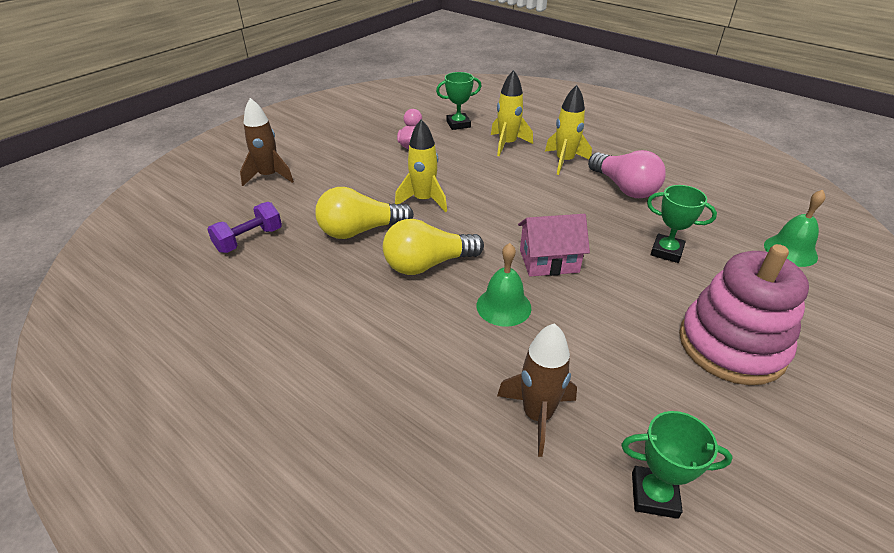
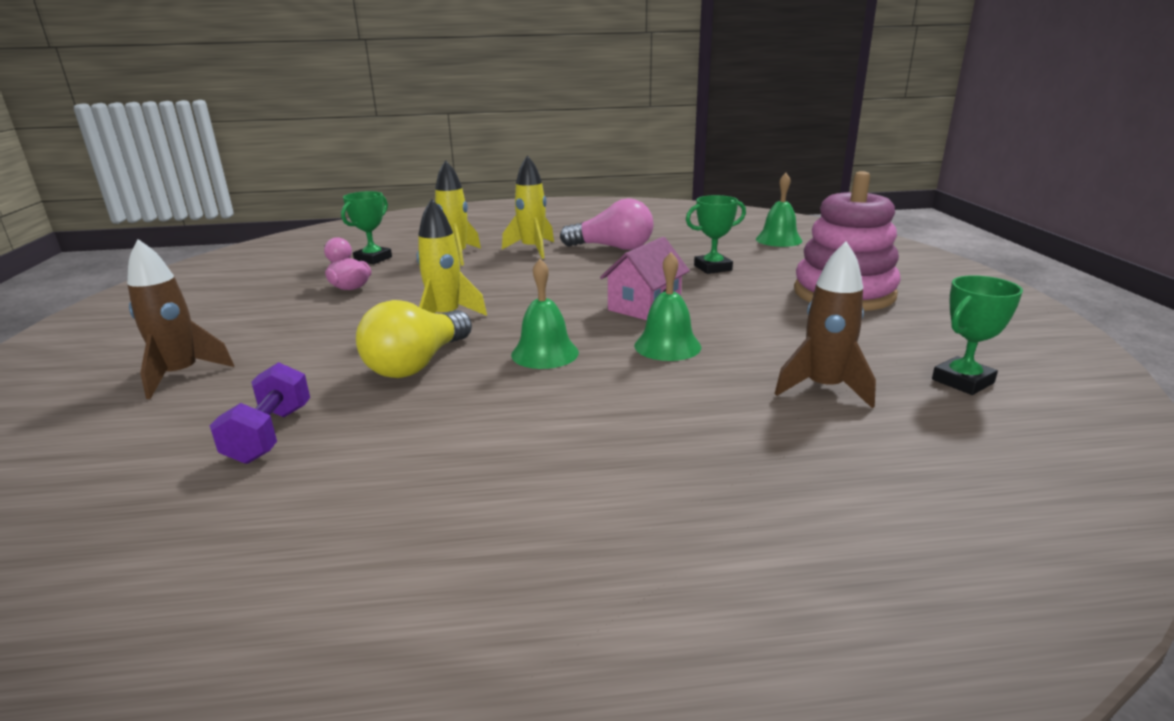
camera: 45 degrees left, 15 degrees down
(428, 264) = (545, 353): yellow light bulb -> green bell

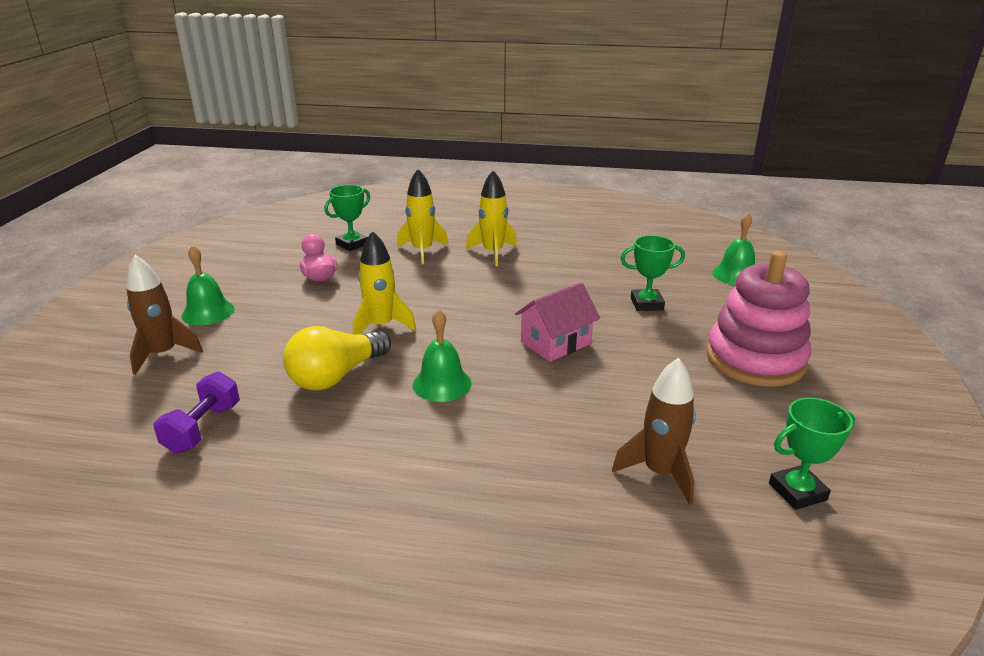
camera: 15 degrees right, 5 degrees up
(612, 248) = (567, 261): pink light bulb -> none
(667, 346) = (550, 395): green bell -> green bell (208, 312)

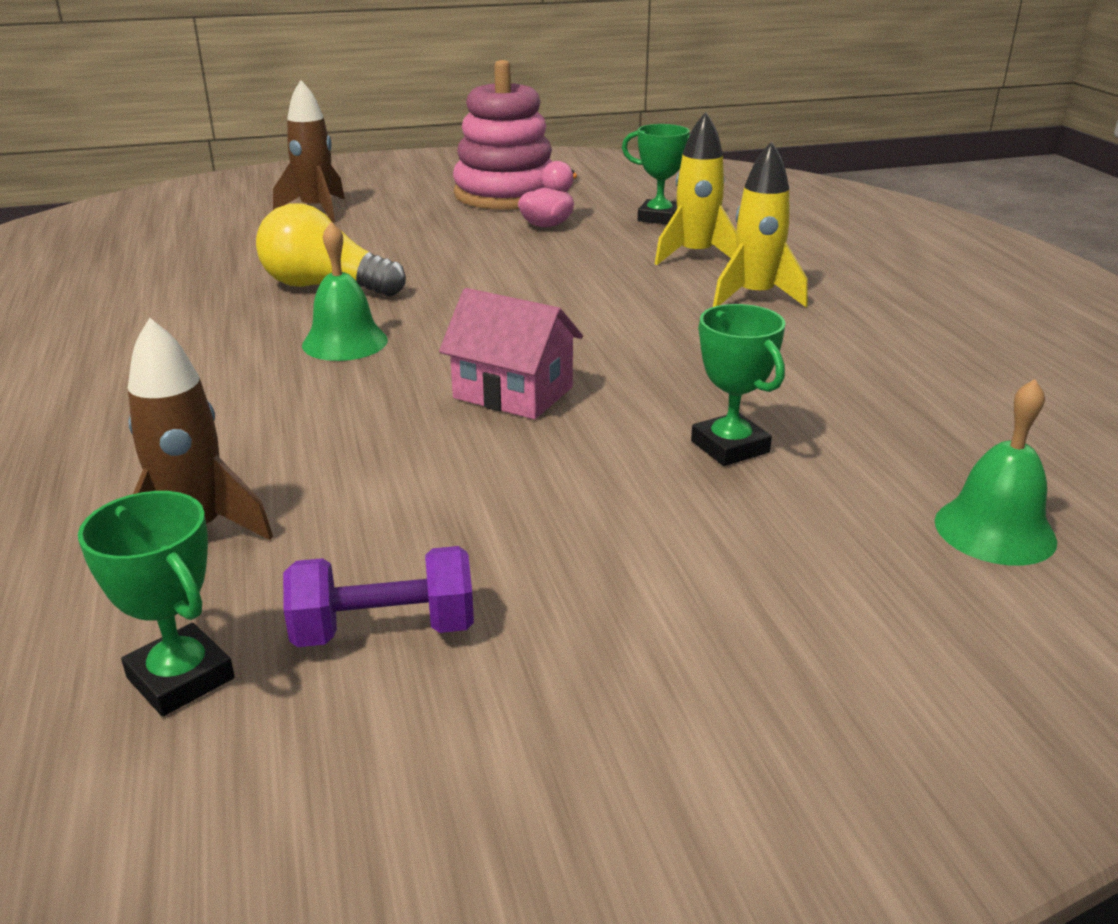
camera: 65 degrees right, 0 degrees up
(203, 428) = (194, 258): purple dumbbell -> purple dumbbell (384, 630)
(208, 312) = (414, 203): green bell -> none
(381, 326) = (458, 281): yellow rocket -> none
(755, 359) = (621, 591): pink stacking toy -> pink stacking toy (505, 194)

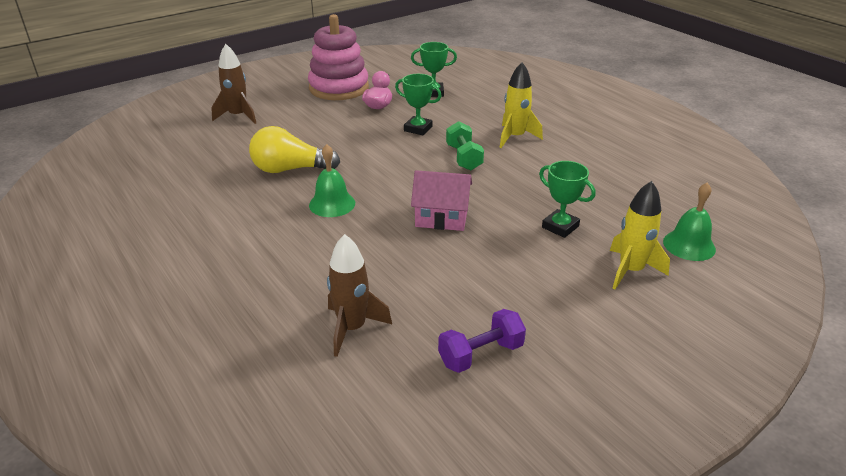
camera: 20 degrees left, 5 degrees up
(180, 678) = (411, 400): green trophy -> green trophy (418, 129)
(632, 312) = (463, 158): none -> green dumbbell
(695, 256) = (469, 115): yellow rocket -> yellow rocket (630, 271)

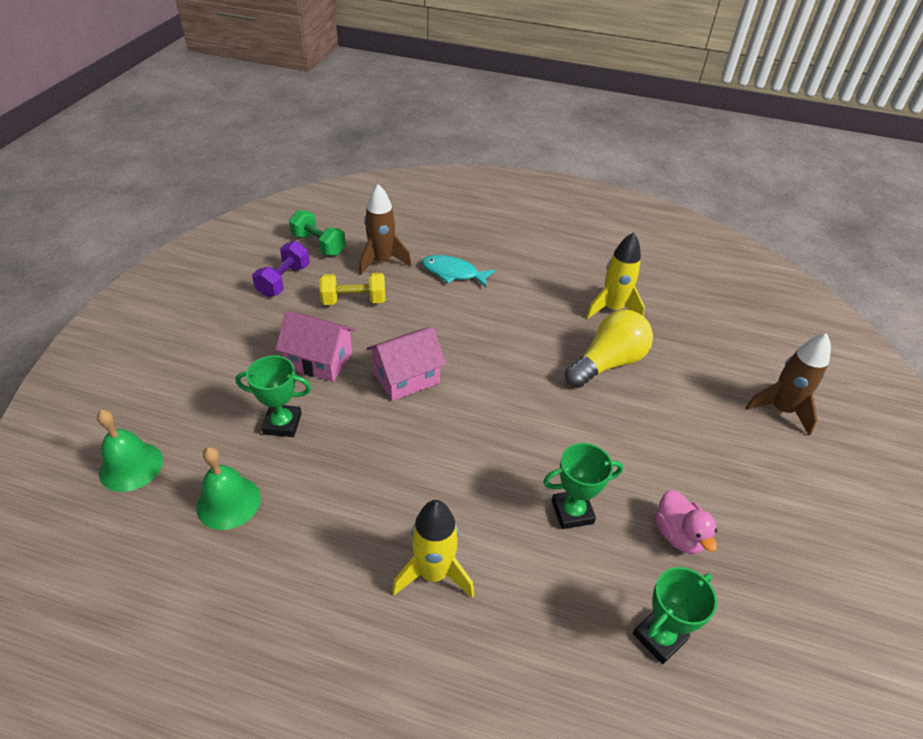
camera: 140 degrees right, 10 degrees up
(299, 280) = (453, 273): none -> turquoise fish
(332, 204) = (517, 344): green bell -> green bell (228, 502)
(339, 88) = (787, 551): pink stacking toy -> none
(425, 296) = (354, 300): none -> yellow dumbbell
(463, 158) = (462, 482): green dumbbell -> green dumbbell (319, 244)
(501, 257) = (319, 360): none -> pink house
(630, 271) = (191, 401): yellow rocket -> yellow rocket (612, 309)

